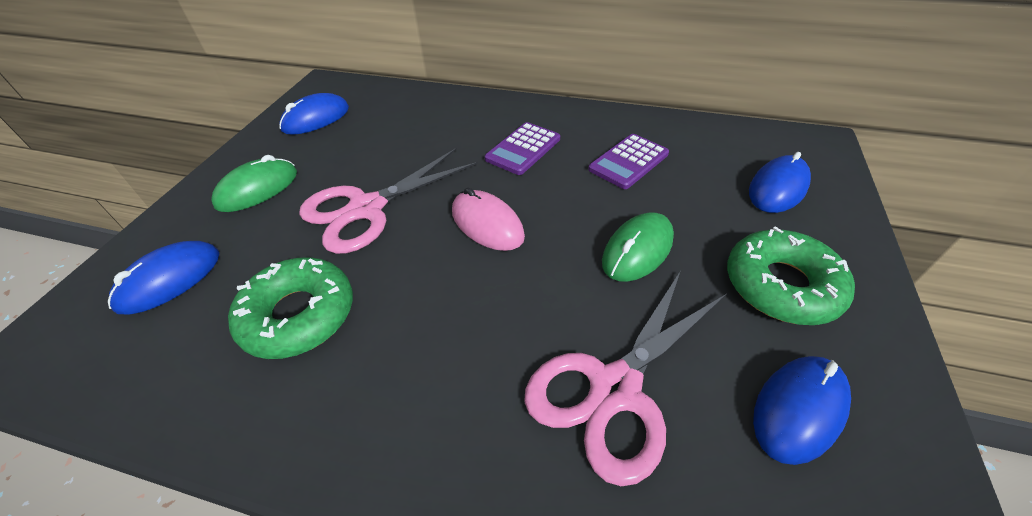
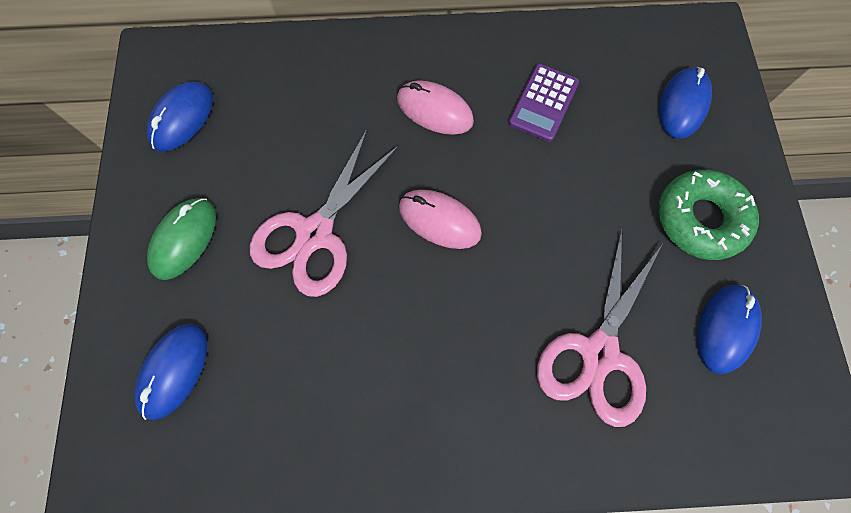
camera: 20 degrees left, 25 degrees up
(299, 315) = (320, 368): green donut -> none
(523, 149) = (434, 110): purple calculator -> pink mouse
(637, 250) = (580, 213): green mouse -> none

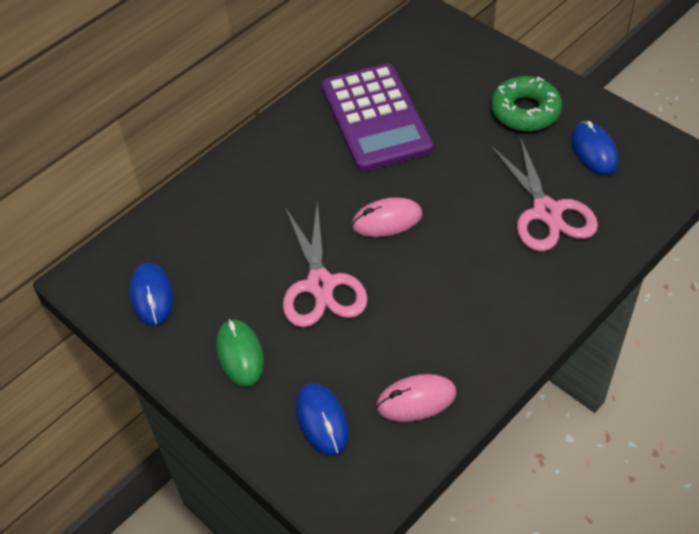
camera: 40 degrees left, 20 degrees down
(434, 110) = (315, 169): pink mouse -> pink mouse (416, 400)
(543, 103) = (375, 118): purple calculator -> purple calculator, size x2.04
(682, 105) = (454, 63): blue mouse -> none

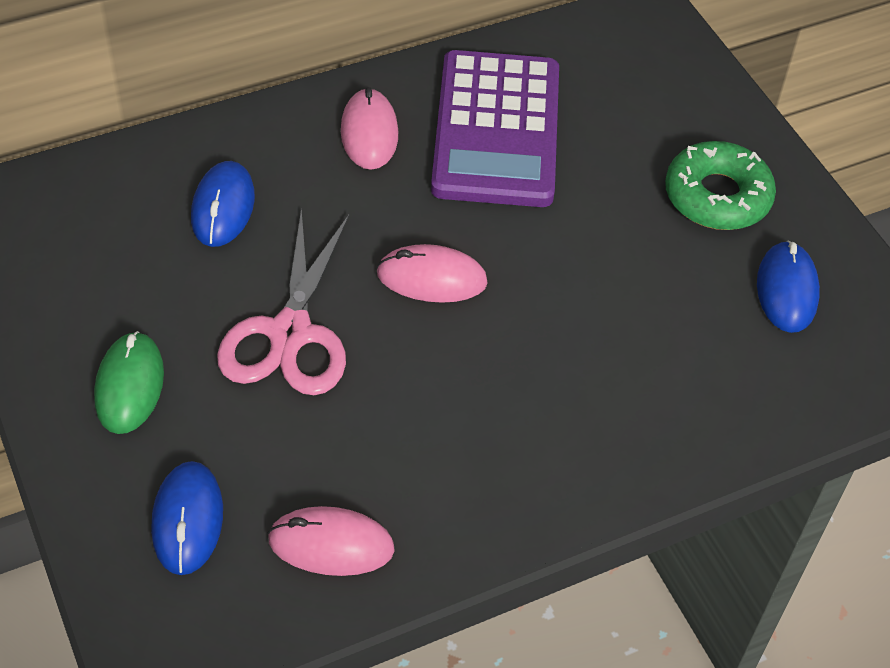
camera: 15 degrees right, 0 degrees up
(152, 296) = (59, 261): blue mouse -> blue mouse (223, 207)
(300, 147) = (369, 133): none -> pink mouse
(547, 212) = (667, 352): pink scissors -> none

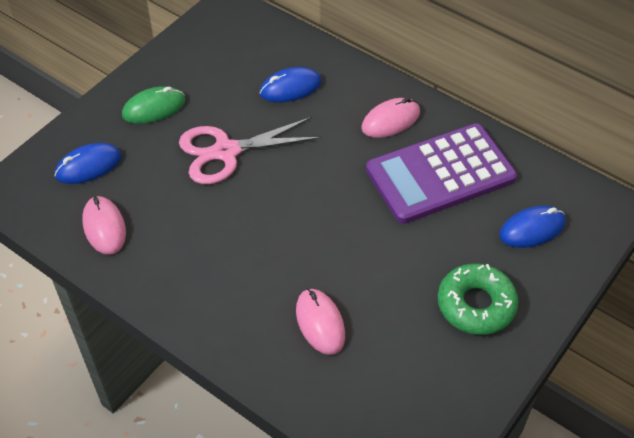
camera: 65 degrees right, 0 degrees up
(431, 278) = (305, 193): pink mouse -> pink mouse (320, 323)
(786, 290) = (424, 372): blue mouse -> blue mouse (532, 229)

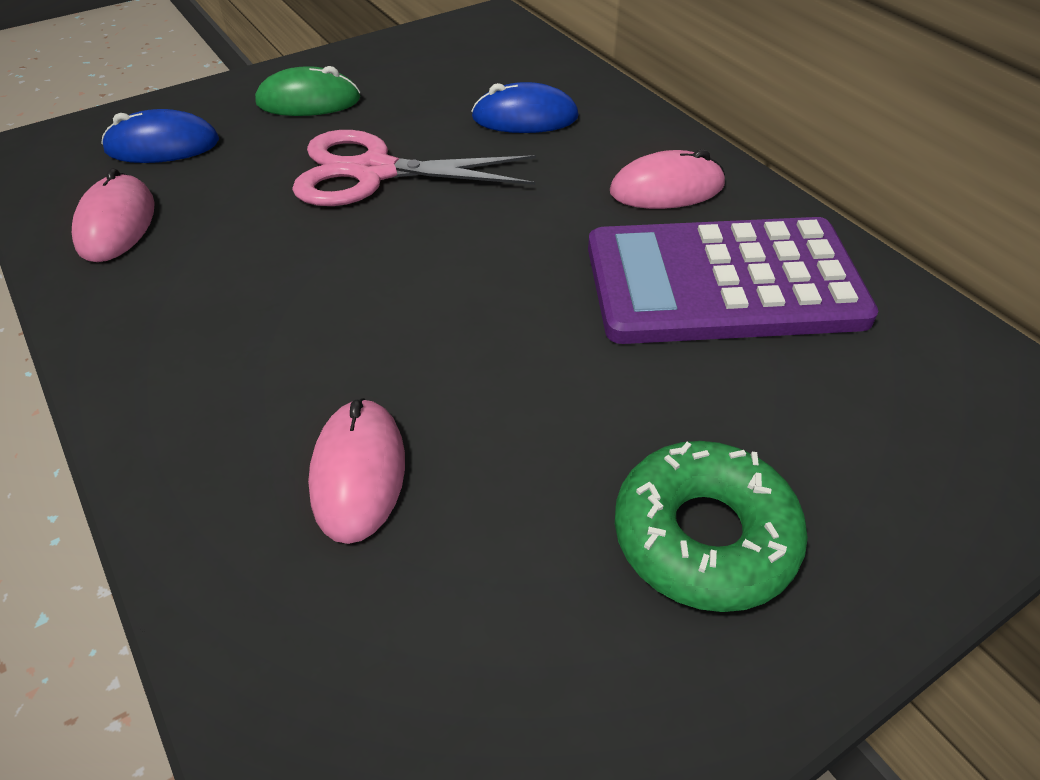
camera: 20 degrees right, 5 degrees down
(532, 229) = (882, 421): blue mouse -> none

